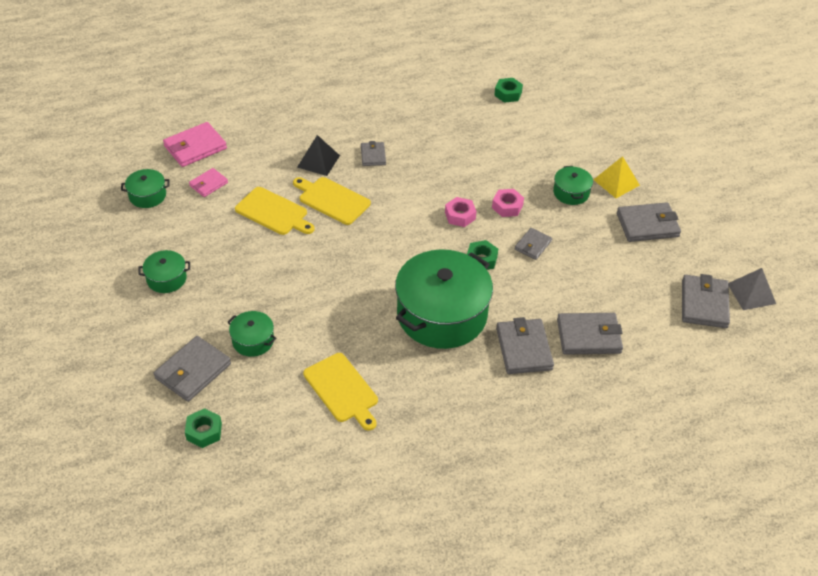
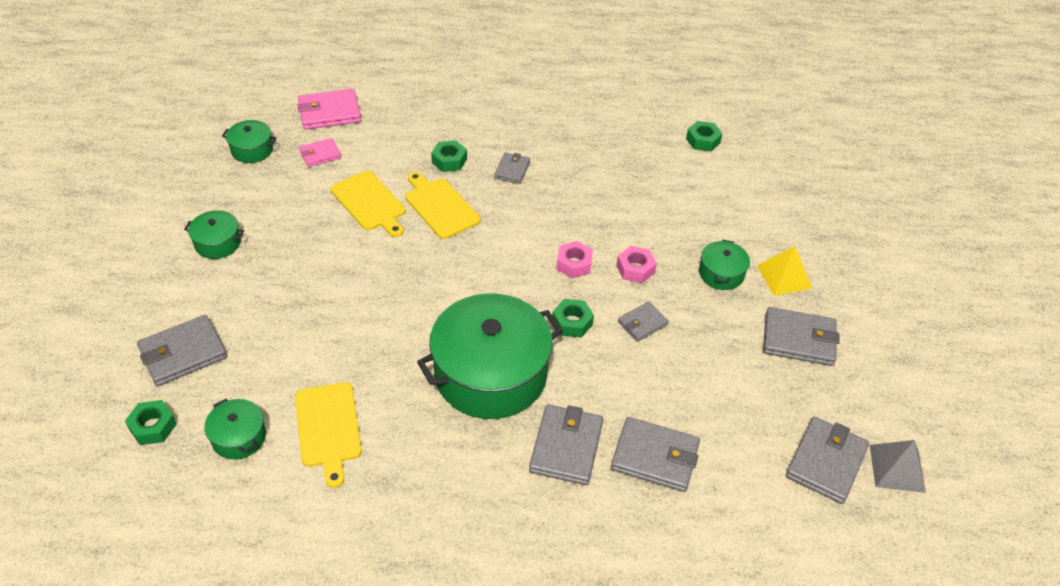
camera: 20 degrees right, 0 degrees up
(253, 340) = (265, 339): green pot -> green pot (239, 437)
(318, 161) = (449, 160): black pyramid -> green nut

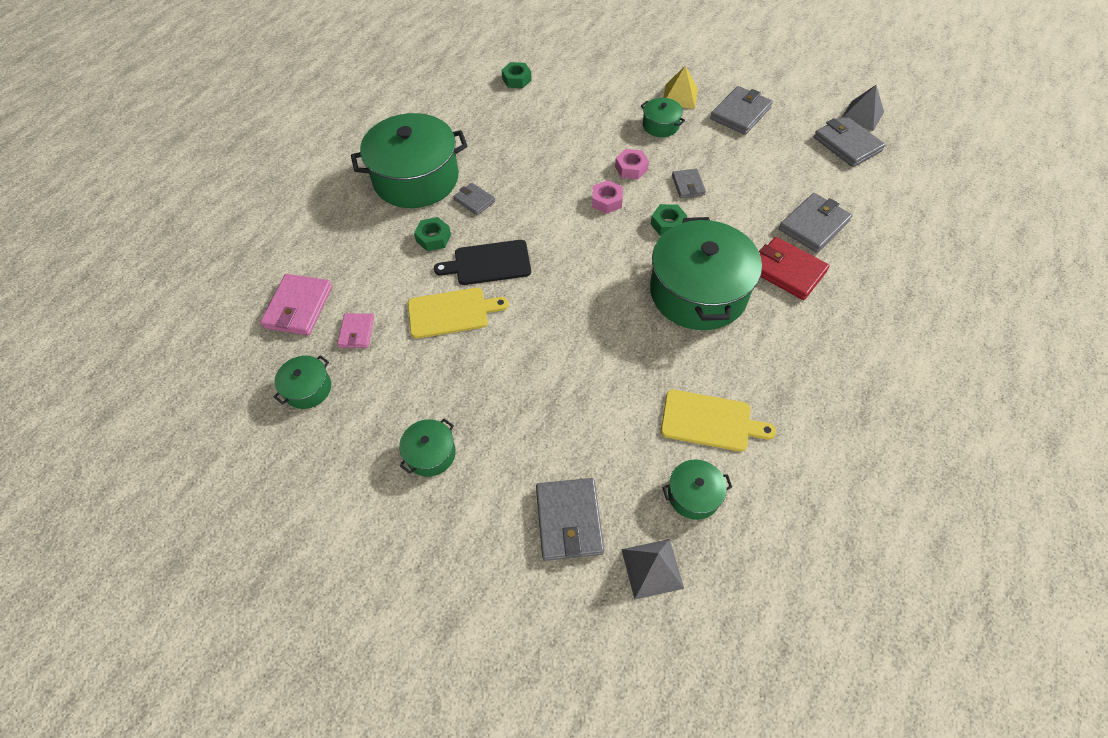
camera: 60 degrees left, 10 degrees up
(153, 426) = (652, 568): green nut -> grey pyramid
(440, 206) = (488, 263): yellow cutting board -> black cutting board
(515, 123) = (416, 178): none -> green pot
(566, 447) = (787, 271): grey wallet -> red wallet

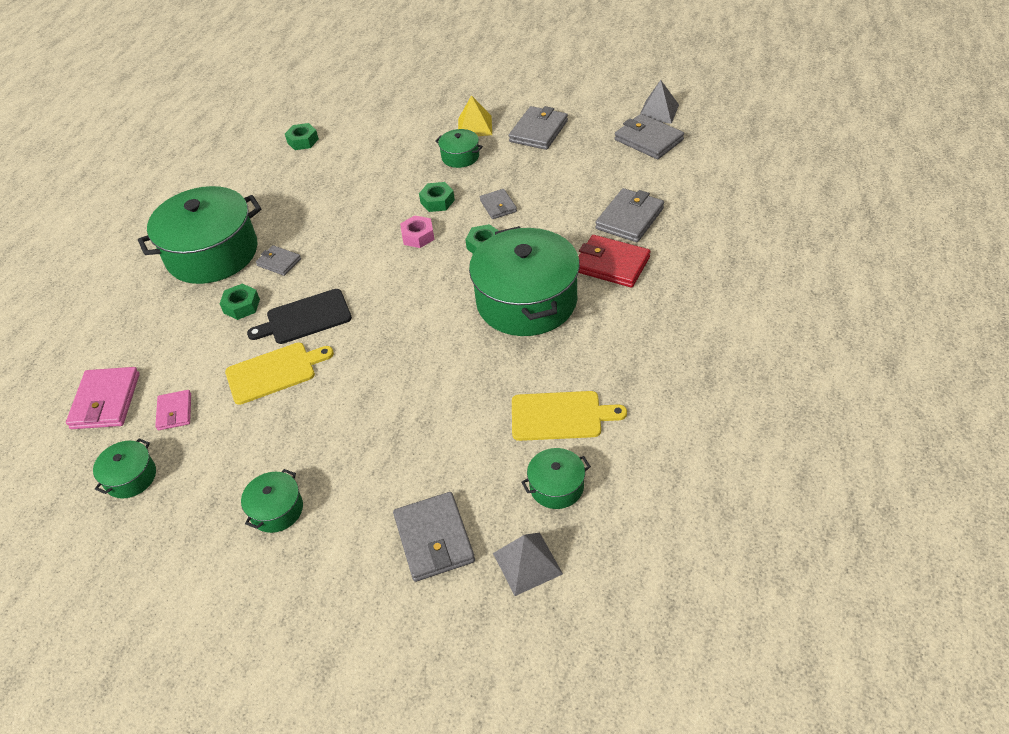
camera: 10 degrees left, 10 degrees down
(631, 168) = (437, 201): pink nut -> green nut

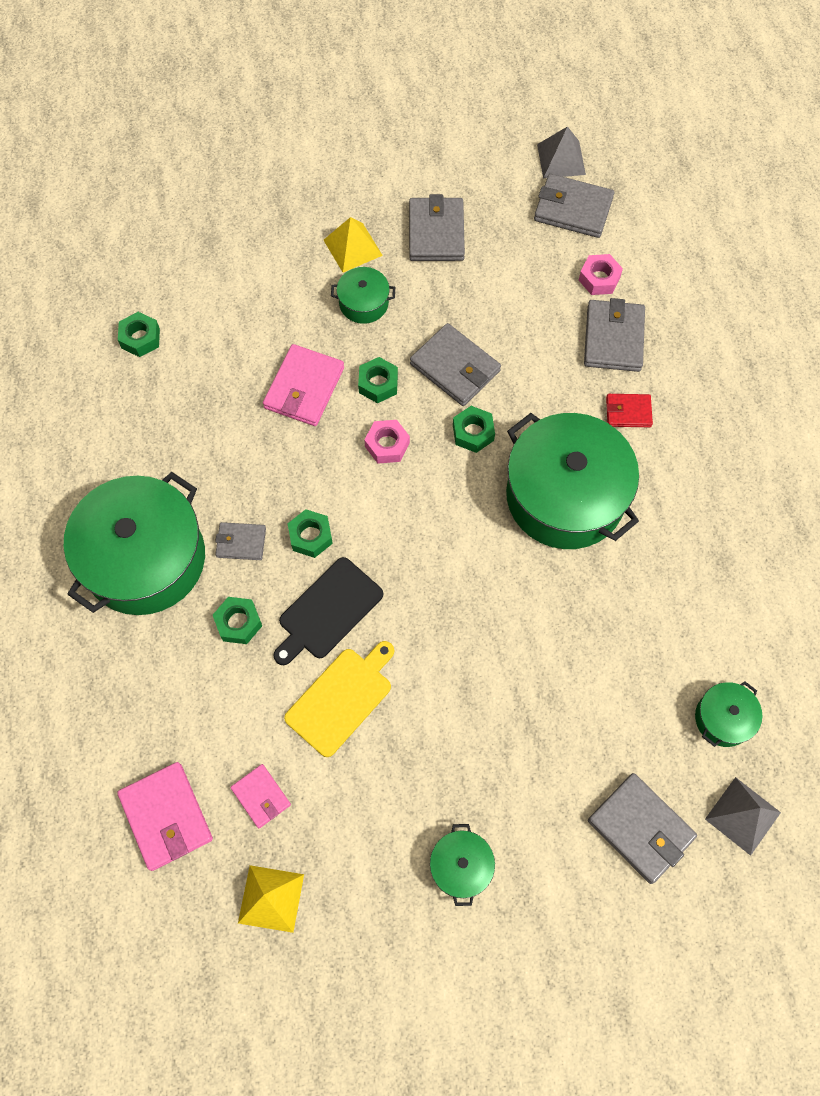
camera: 30 degrees left, 20 degrees up
(130, 477) = (271, 898): green pot -> yellow pyramid
(327, 272) = (310, 536): none -> green nut
(386, 191) = (304, 388): none -> pink wallet
(498, 206) = (455, 367): grey wallet -> grey wallet, size x1.69
(560, 416) = (682, 633): yellow cutting board -> none
(611, 264) = (628, 412): red wallet -> red wallet, size x0.59
(642, 182) = (599, 279): none -> pink nut

